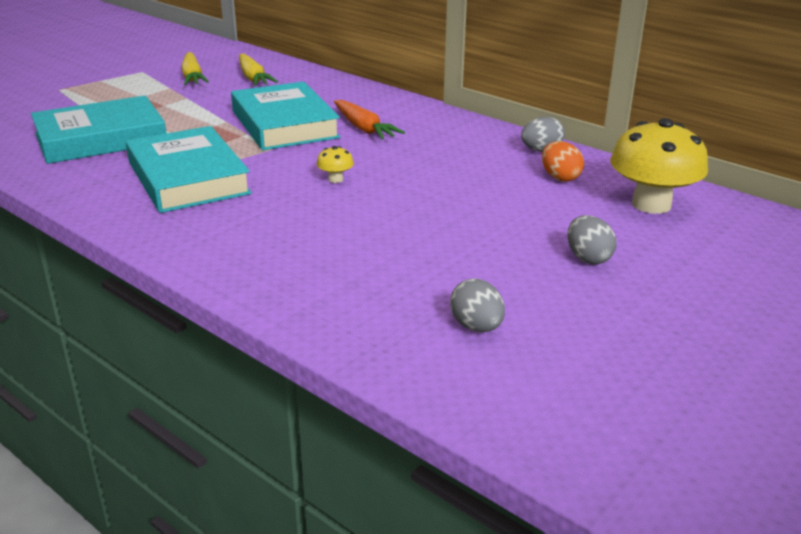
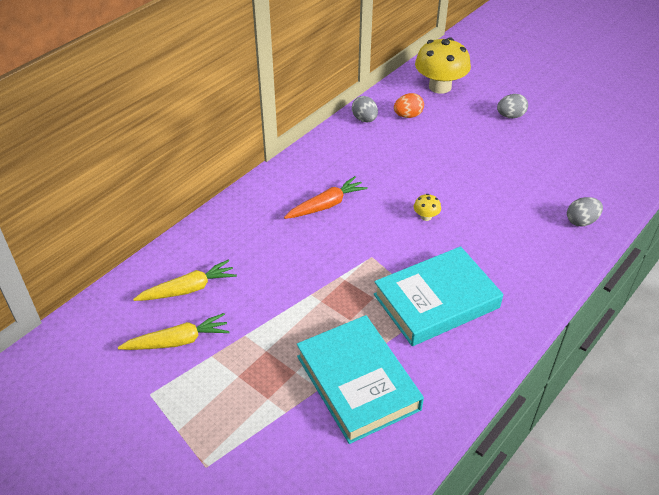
camera: 90 degrees left, 15 degrees up
(284, 124) = (318, 254): turquoise book -> none
(476, 327) = (592, 158): grey egg -> grey egg (581, 221)

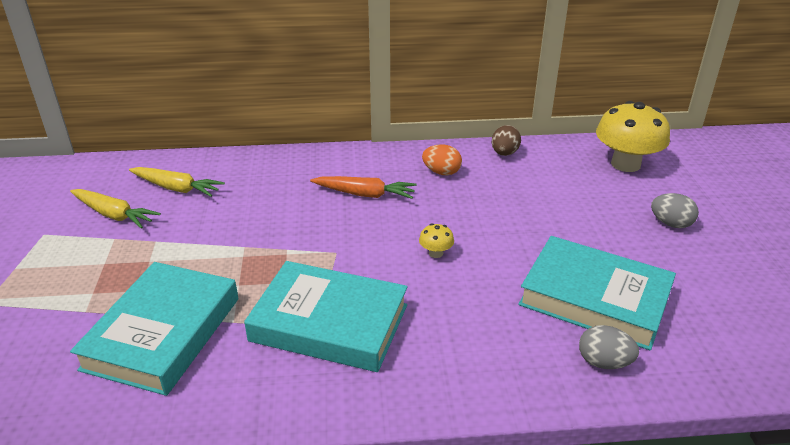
camera: 45 degrees right, 10 degrees down
(364, 119) = (504, 153): grey egg -> brown egg
(408, 115) = (552, 170): orange egg -> orange egg (441, 172)
(534, 188) = (595, 298): none -> turquoise book

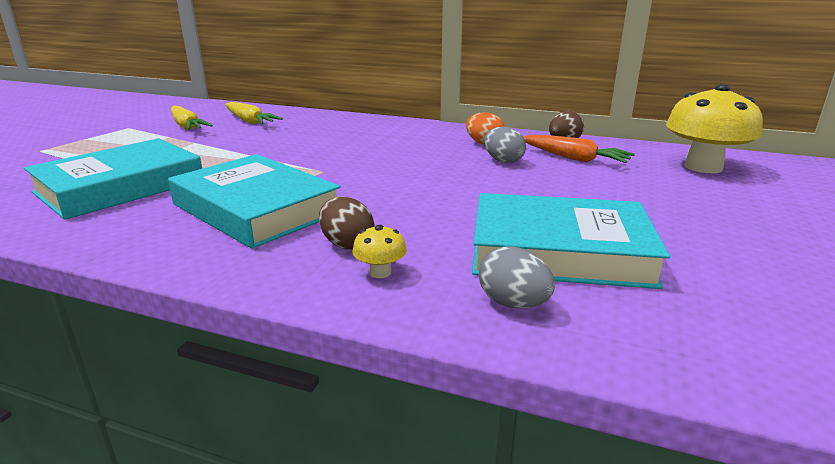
camera: 25 degrees right, 10 degrees down
(365, 194) = (394, 145): orange carrot -> orange carrot (573, 158)
(436, 253) = (415, 187): yellow mushroom -> yellow mushroom (380, 272)
(445, 342) = (347, 244): none -> brown egg
(595, 298) = (559, 251): turquoise book -> turquoise book turned 45 degrees counterclockwise
(670, 224) = (724, 215): grey egg -> grey egg (503, 161)

